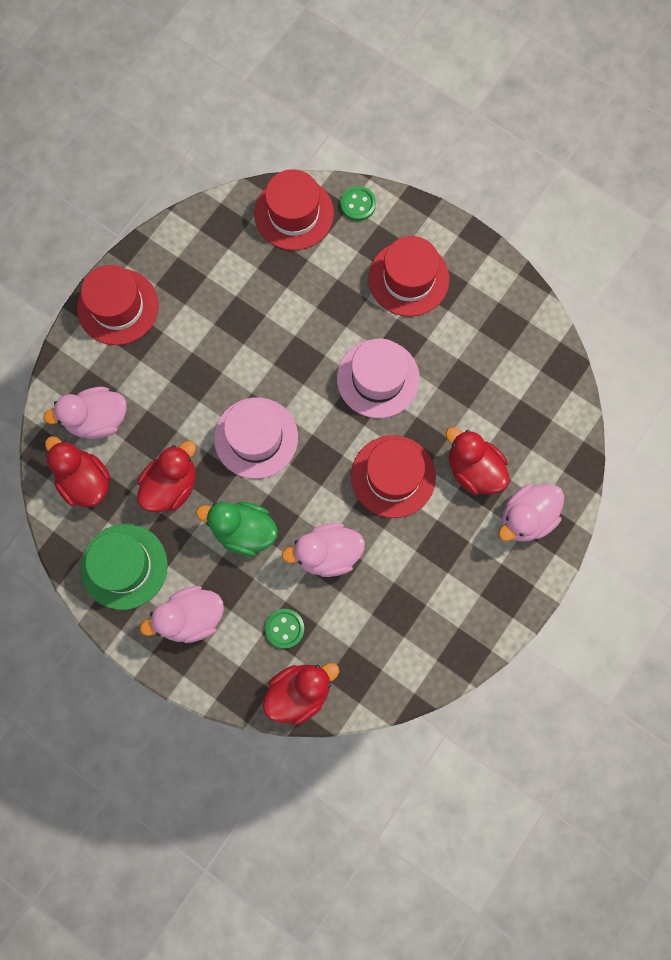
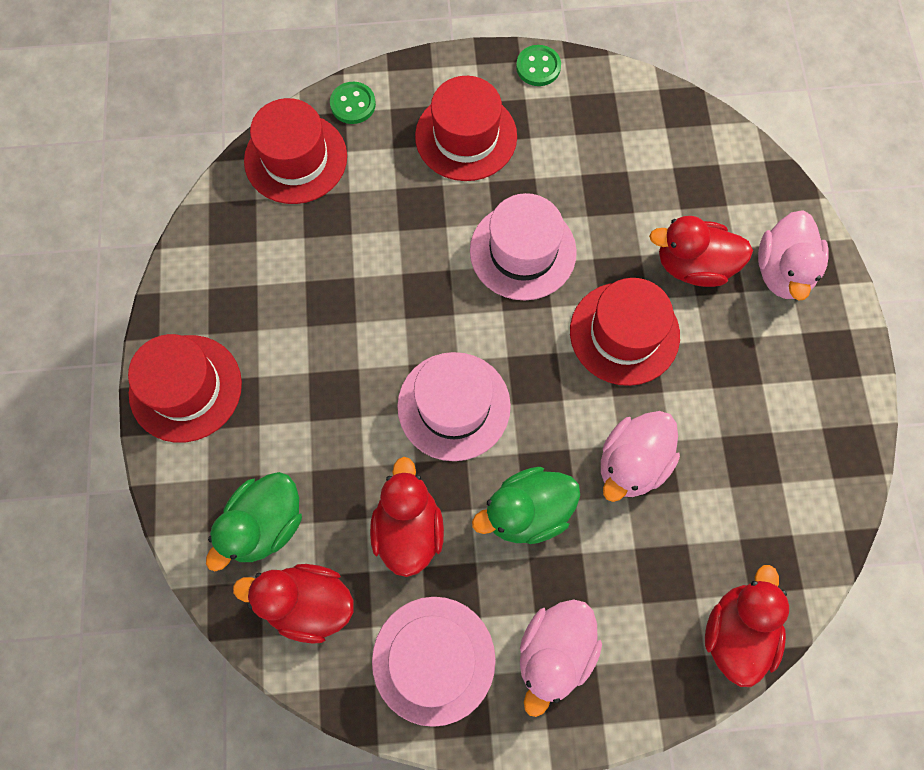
camera: 40 degrees left, 5 degrees down
(97, 419) = (265, 524): pink duck -> green duck
(124, 566) = (433, 660): green hat -> pink hat
(284, 628) = (660, 577): green button -> green button (538, 67)

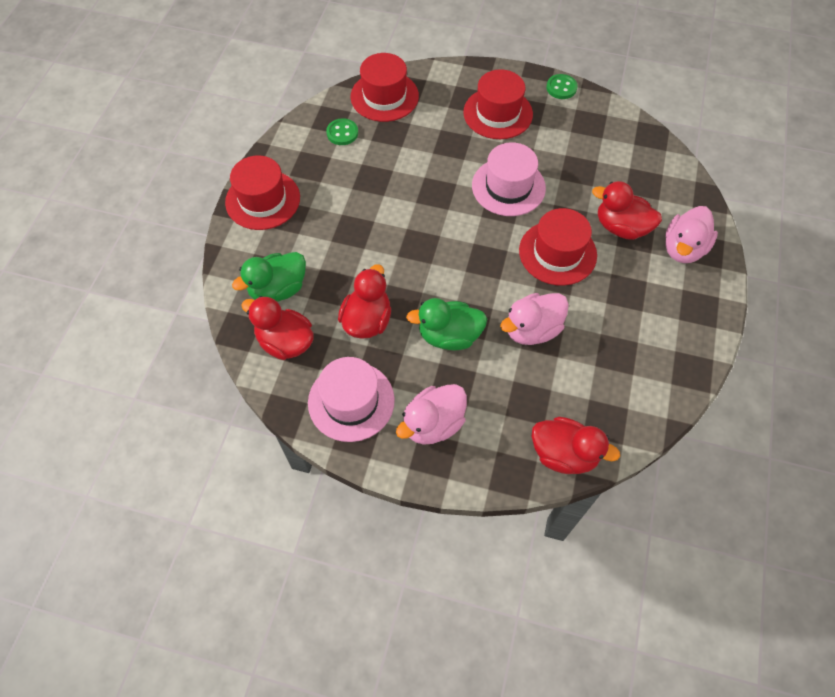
camera: 20 degrees right, 10 degrees down
(353, 104) = (433, 77): green button -> green button (342, 133)
(454, 406) = (426, 260): pink hat -> none
(736, 631) = (564, 454): red duck -> red duck turned 75 degrees clockwise

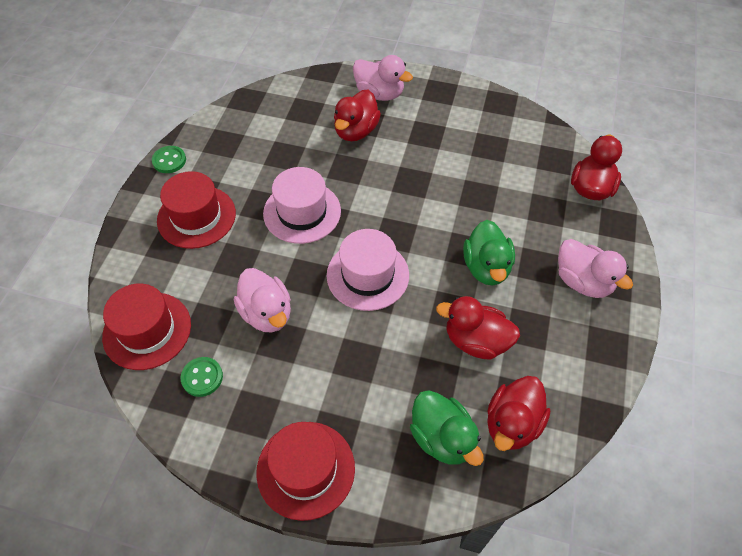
camera: 90 degrees left, 5 degrees down
(351, 401) = (572, 353): pink hat -> pink hat (368, 275)
(532, 330) = (472, 202): pink duck -> pink duck (267, 313)
(557, 253) = (385, 178): red hat -> none

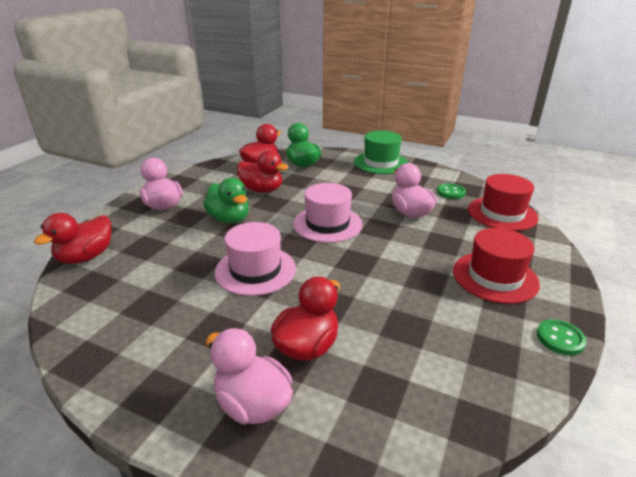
camera: 170 degrees left, 25 degrees down
(302, 212) = (383, 269): pink hat -> pink hat (255, 270)
(306, 469) = (381, 163): red hat -> green hat
(486, 267) = (229, 219): green duck -> green duck turned 135 degrees clockwise

